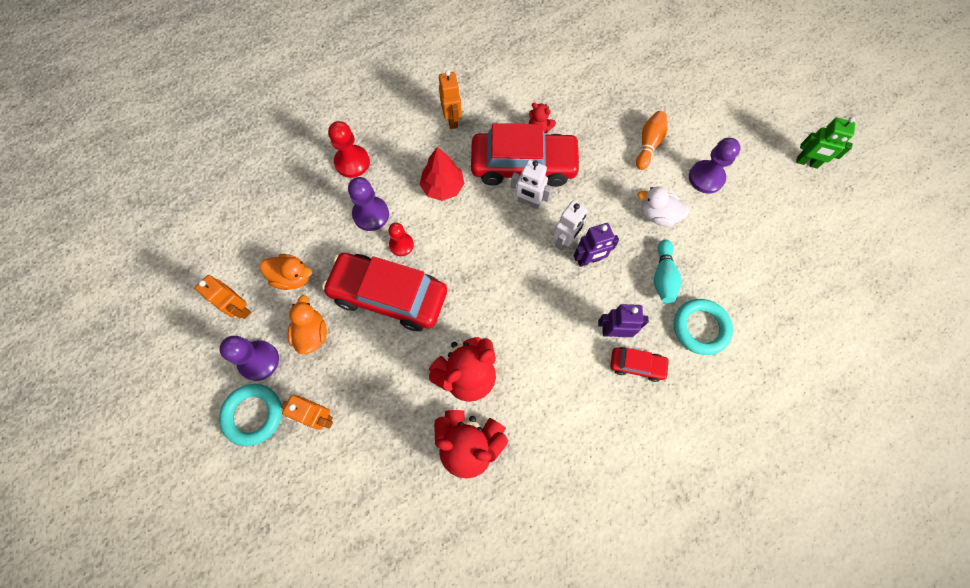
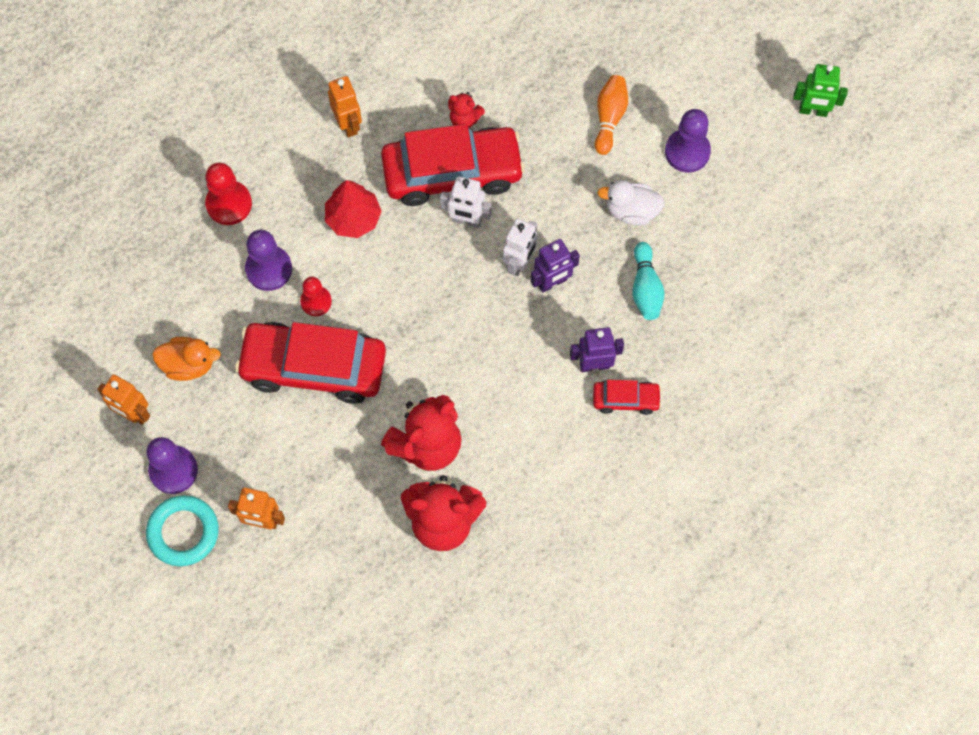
camera: 10 degrees left, 0 degrees up
(312, 334) = (230, 428): orange duck -> none
(700, 328) = (696, 343): turquoise ring -> none

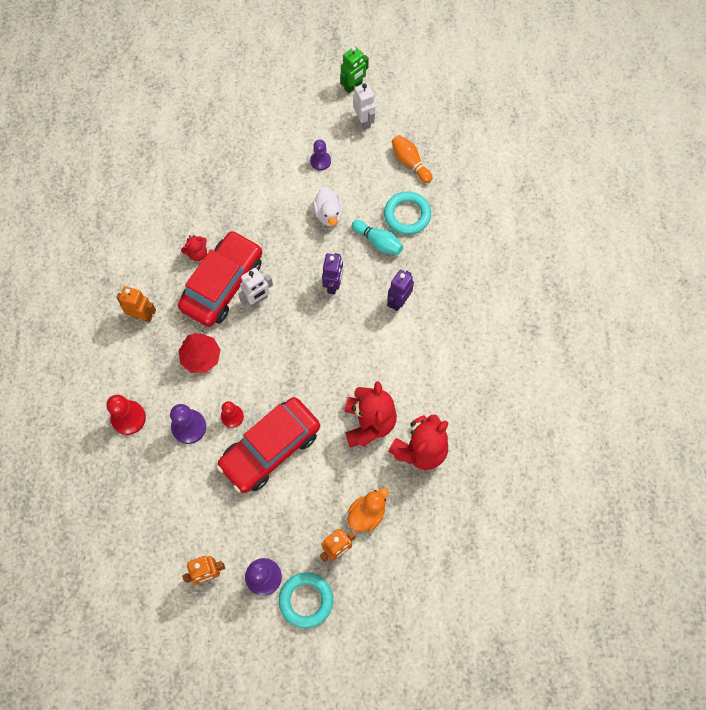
camera: 50 degrees left, 0 degrees up
(188, 364) = (206, 518): orange duck -> orange duck (367, 514)
(519, 263) = (307, 292): white robot -> white robot (364, 121)
(609, 118) = (266, 182): orange bowling pin -> orange bowling pin (410, 162)
(626, 399) = (431, 301): red car -> none
(631, 211) = (328, 214): white duck -> white duck turned 60 degrees counterclockwise
(687, 152) = (320, 161): purple pawn -> purple pawn, size x0.66
(706, 292) = (407, 215): none -> turquoise ring

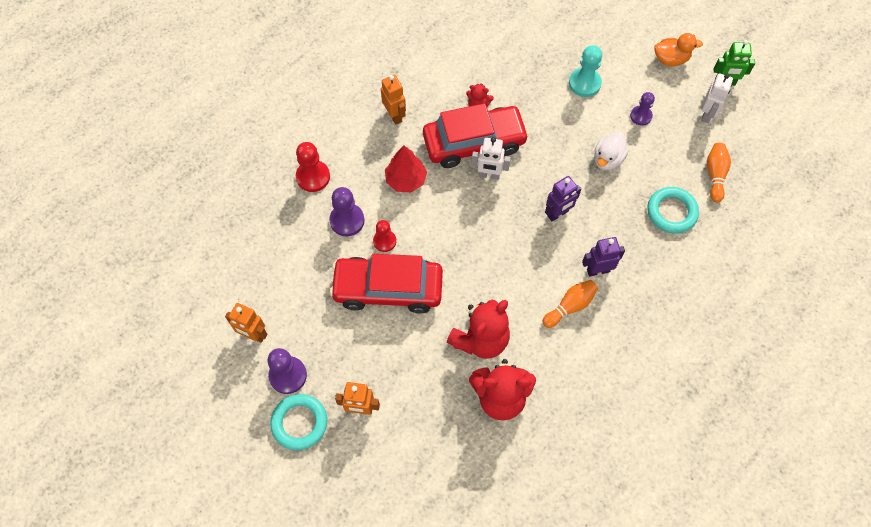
camera: 45 degrees right, 5 degrees down
(257, 169) = (584, 83): none -> turquoise pawn
(367, 514) = (409, 405): orange duck -> orange duck (670, 59)
(378, 242) = (627, 212): turquoise bowling pin -> none
(405, 343) = (570, 306): none -> orange bowling pin

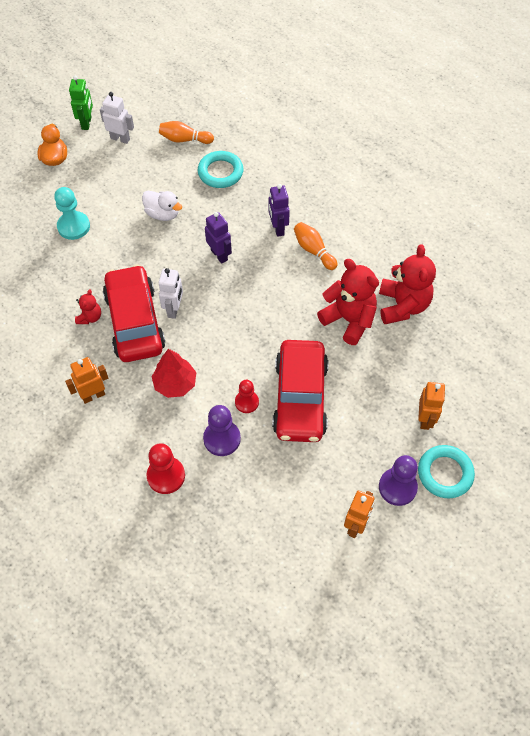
camera: 90 degrees left, 5 degrees down
(641, 116) = (117, 186): purple pawn -> none

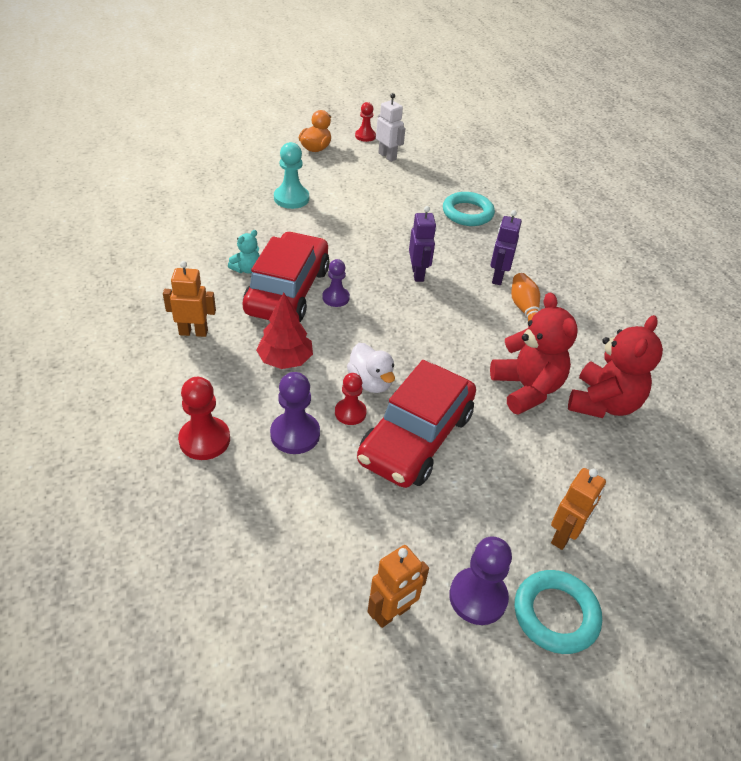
camera: 25 degrees right, 15 degrees down
(87, 123) = (365, 136): green robot -> red pawn
(90, 317) = (247, 269): red teddy bear -> turquoise teddy bear
(163, 214) = (384, 221): white duck -> white duck (370, 382)
(174, 309) = (335, 298): white robot -> purple pawn
(184, 139) = (449, 178): orange bowling pin -> none

